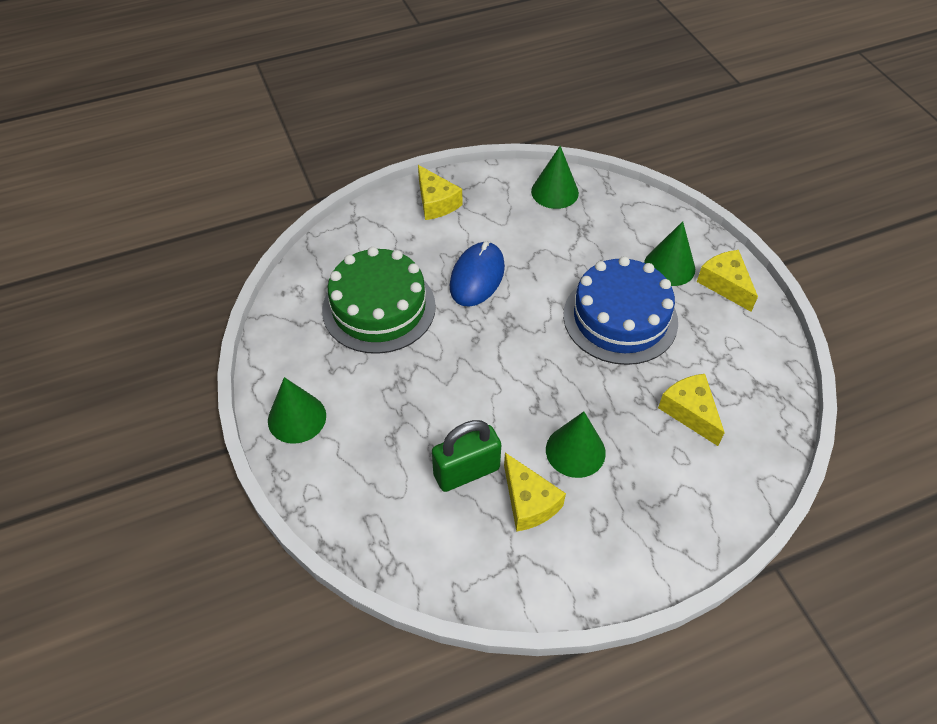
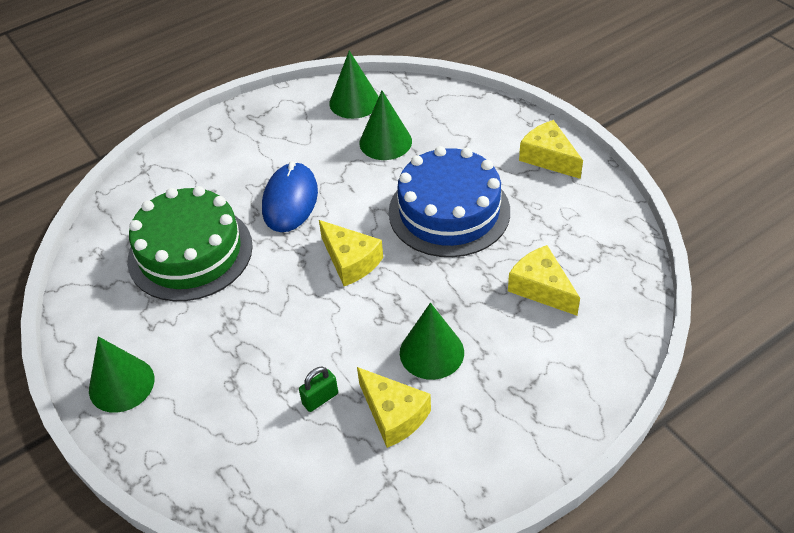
camera: 10 degrees left, 5 degrees down
(436, 202) = (230, 135): yellow cheese -> yellow cheese (350, 261)
(466, 472) = (320, 399): green padlock -> green padlock, size x0.52
(669, 266) = (488, 151): green cone -> green cone (385, 142)

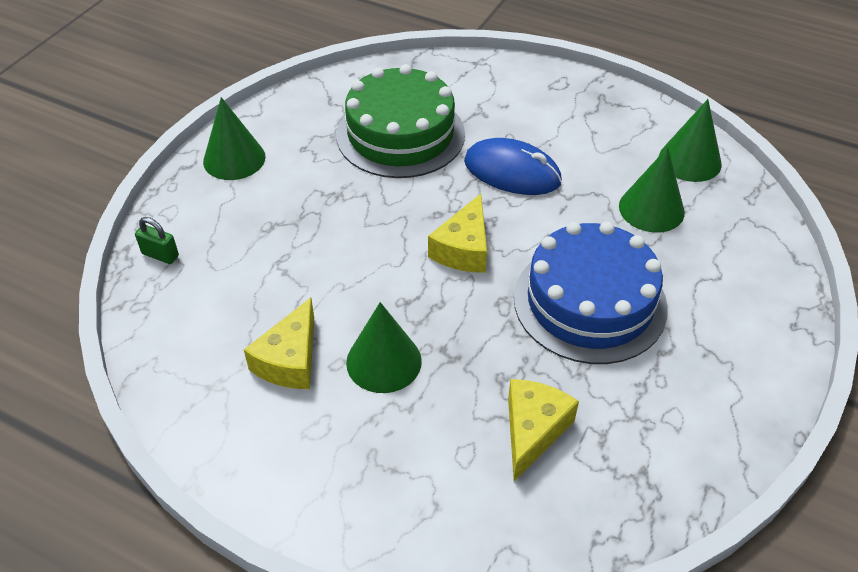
camera: 60 degrees right, 0 degrees up
(290, 200) = (512, 172): blue mouse -> blue mouse turned 45 degrees clockwise
(320, 399) = (282, 296): green padlock -> green padlock (160, 255)
(548, 158) = (750, 365): yellow cheese -> none

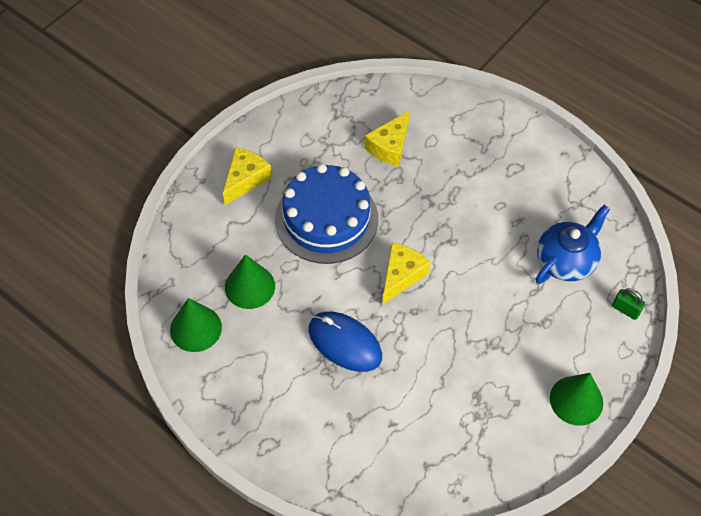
camera: 170 degrees left, 10 degrees up
(237, 301) = (566, 260): none -> blue teapot
(290, 360) = (530, 212): yellow cheese -> yellow cheese (245, 179)
(383, 361) = (470, 201): green cone -> none
(400, 134) = (430, 404): green cake -> none

